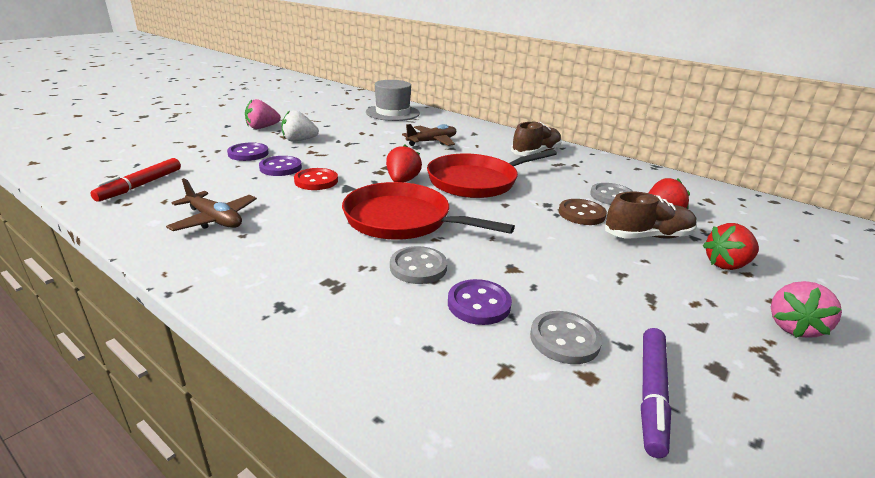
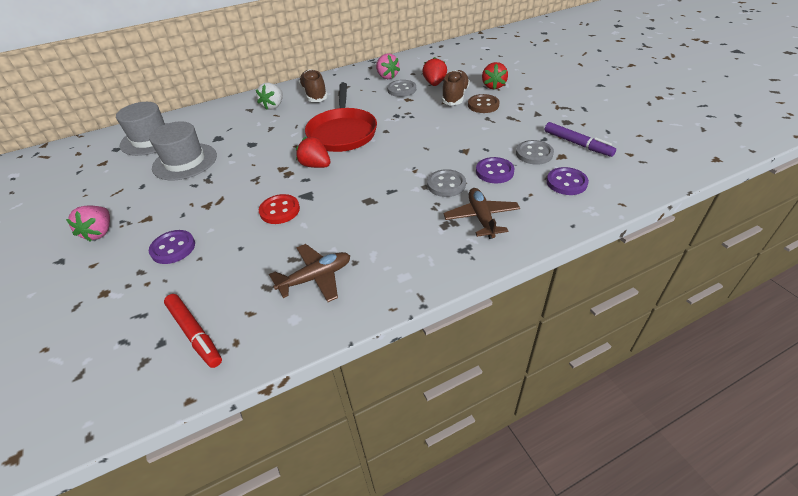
camera: 60 degrees left, 15 degrees up
(280, 168) = (231, 229): purple button -> purple button (566, 182)
(299, 140) = (168, 209): white strawberry -> white strawberry (273, 106)
(369, 130) = (185, 161): none -> grey hat
(402, 220) = (380, 178): red pan -> none
(432, 142) = (248, 134): brown plane -> brown plane (481, 218)
(581, 214) = (417, 107): brown button -> brown button (483, 105)
(793, 327) = (546, 92): pink strawberry -> pink strawberry (387, 76)

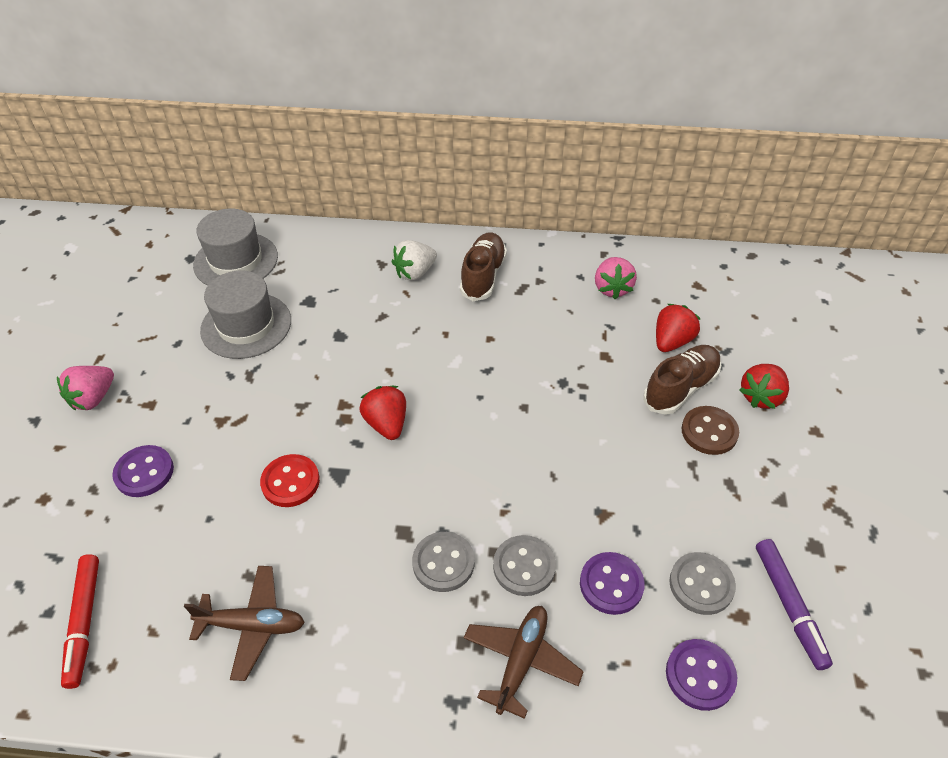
camera: 30 degrees right, 5 degrees up
(342, 132) = (464, 378): red pan -> none
(401, 90) = (612, 330): grey button -> grey button (443, 563)

